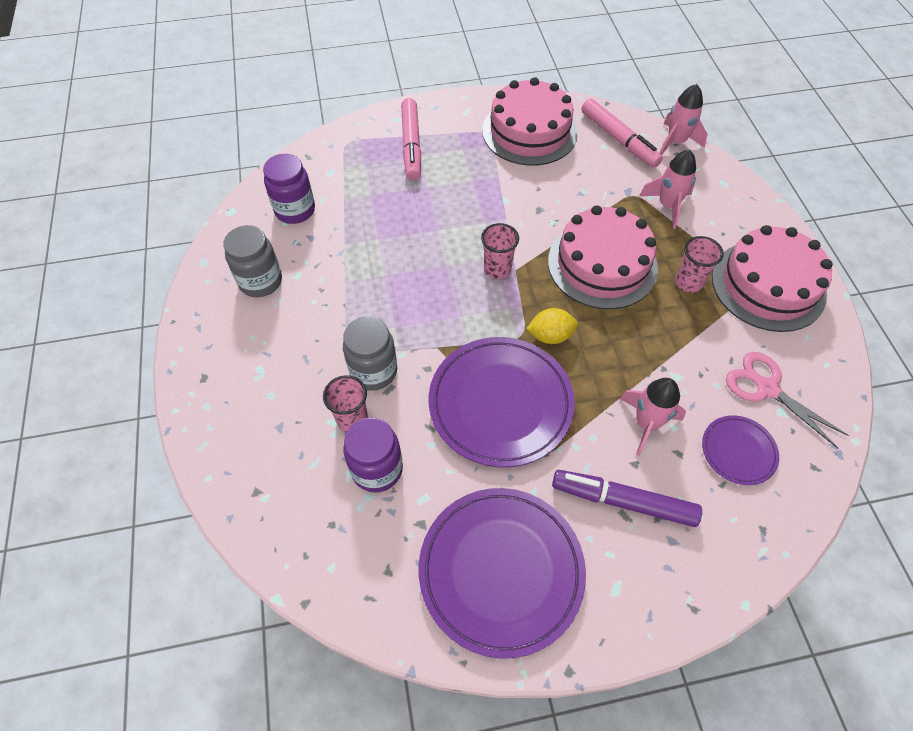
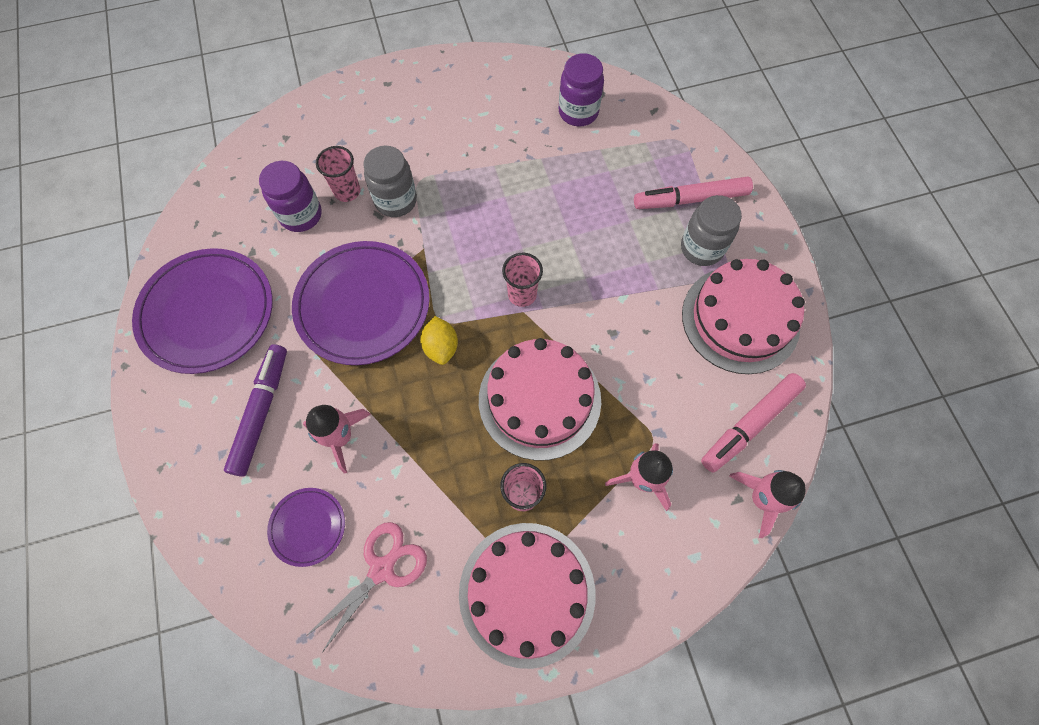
camera: 85 degrees right, 10 degrees up
(261, 281) = (489, 102): grey jar -> grey jar (701, 248)

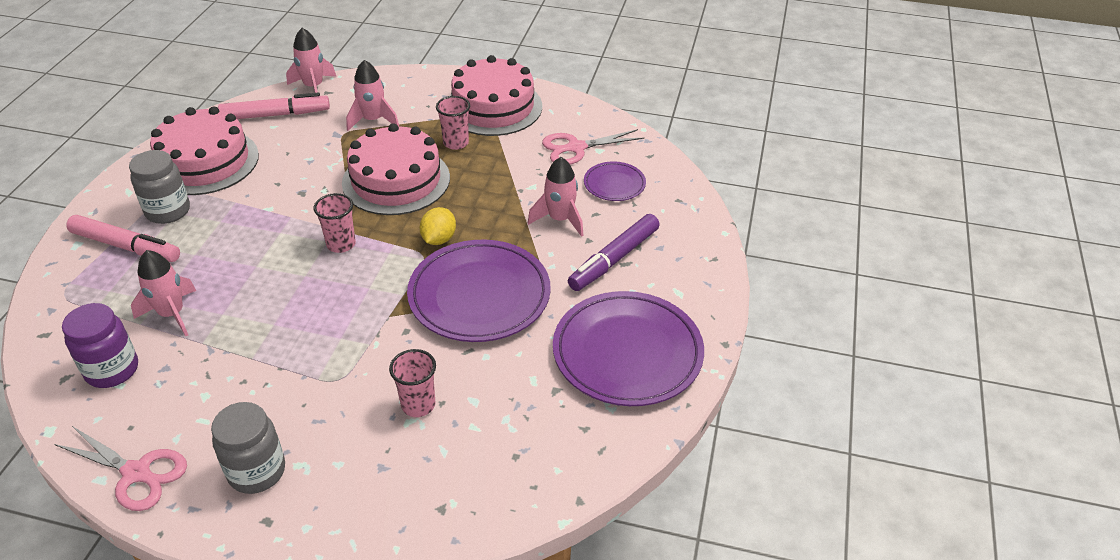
camera: 150 degrees left, 25 degrees down
(301, 215) = (483, 403): purple jar -> none
(396, 201) = (377, 371): grey jar -> grey jar (257, 471)
(489, 69) = (137, 473): none -> pink scissors
(587, 167) = (172, 314): none -> pink rocket

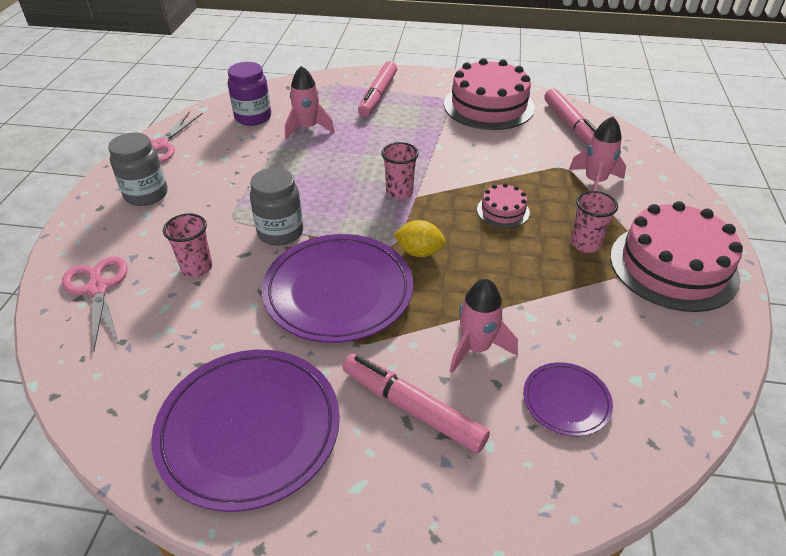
camera: 85 degrees right, 0 degrees up
(168, 211) = (422, 103): grey jar -> grey jar (280, 232)
(313, 87) = (628, 138): pink rocket -> none
(396, 180) = (503, 211): pink cake -> pink cake, size x0.47
(575, 148) = (628, 353): pink scissors -> pink scissors (97, 288)
(614, 259) = (412, 408): purple marker -> pink marker

